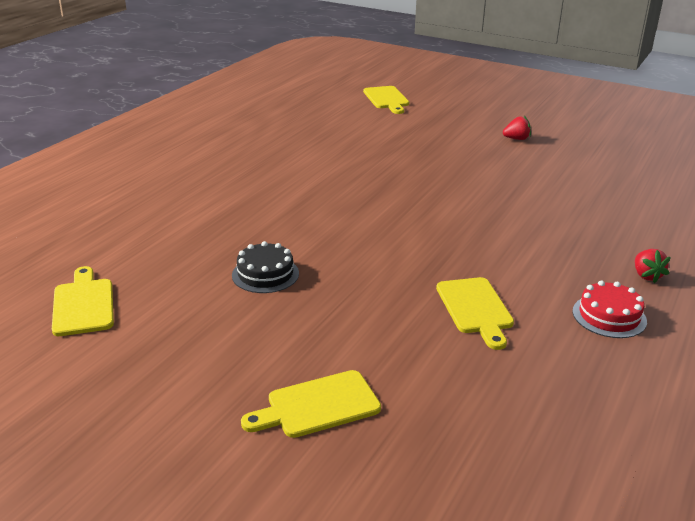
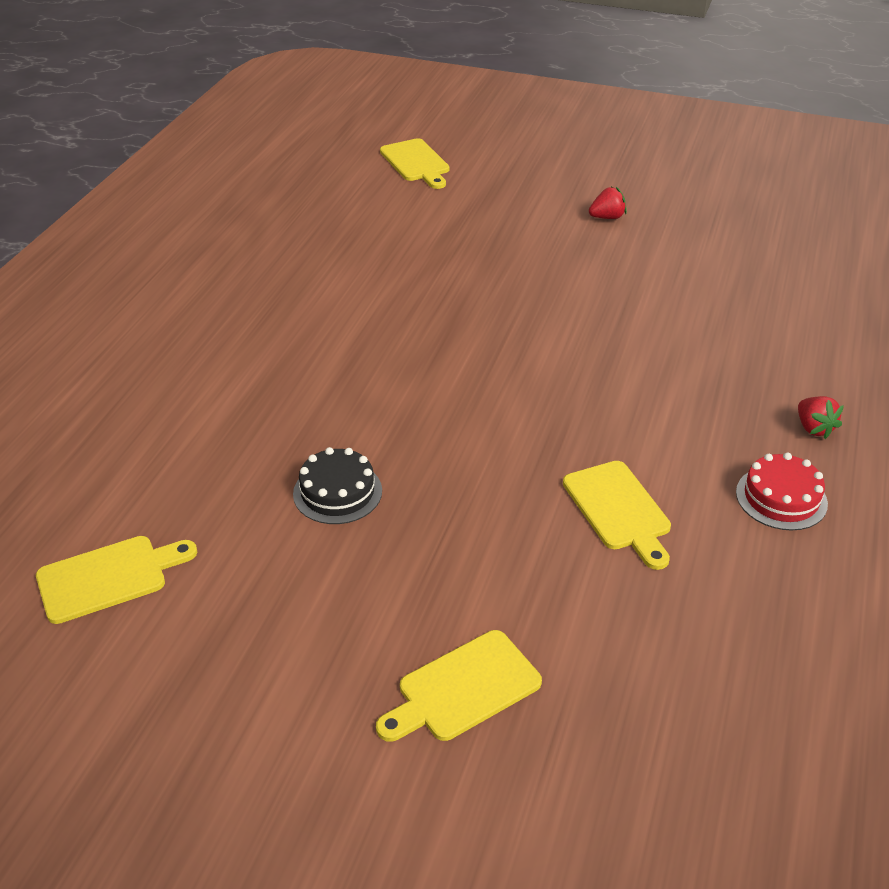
camera: 10 degrees left, 10 degrees up
(83, 304) = (108, 577): yellow cutting board -> yellow cutting board turned 90 degrees clockwise

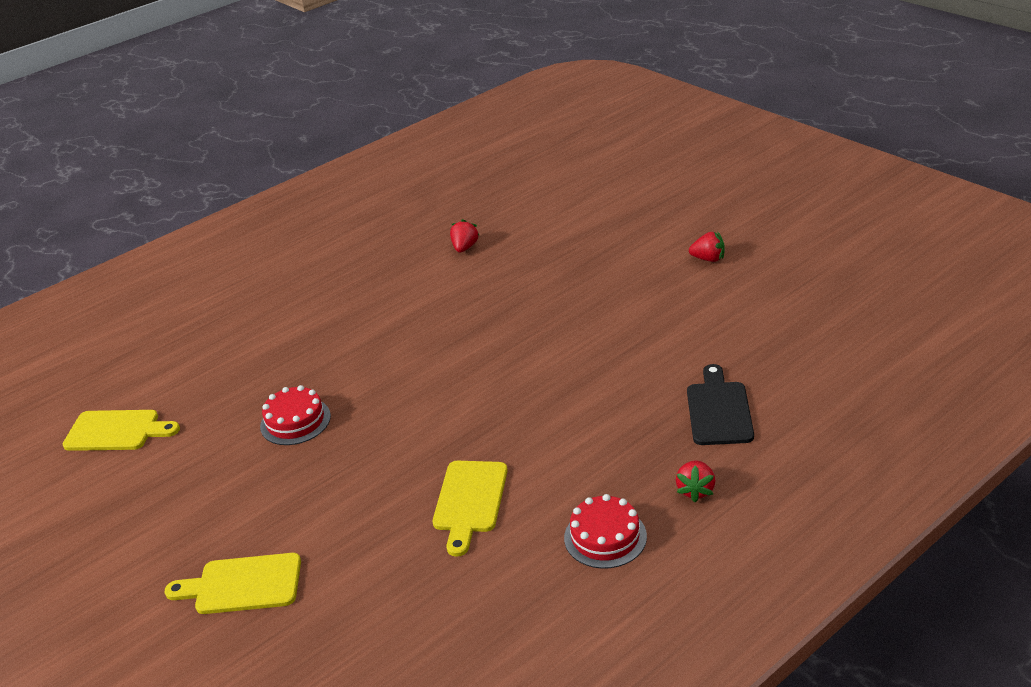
camera: 35 degrees right, 5 degrees down
(337, 492) = (295, 421): black cake -> red cake
(345, 260) = (465, 247): none -> red strawberry
(416, 163) = (596, 177): yellow cutting board -> none
(758, 351) = (718, 410): none -> black cutting board

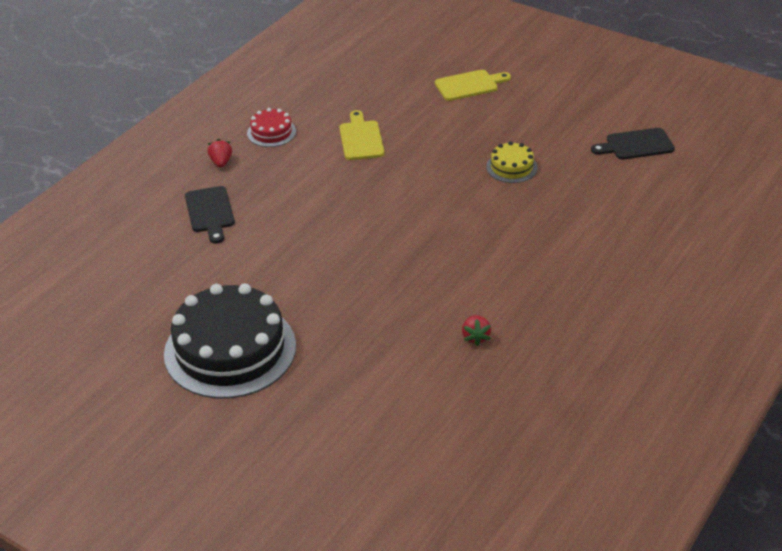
camera: 160 degrees right, 5 degrees up
(117, 431) = (636, 145): yellow cutting board -> black cutting board
(295, 421) = (511, 167): red cake -> yellow cake
(708, 259) = (230, 350): red strawberry -> black cake

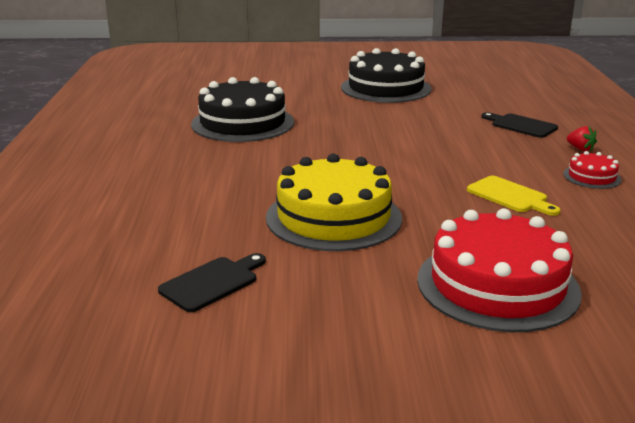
camera: 145 degrees right, 15 degrees down
(469, 85) = (497, 285): yellow cutting board -> red cake
(475, 337) = (242, 123): red strawberry -> black cake
(511, 167) = (333, 217): yellow cake -> yellow cake, size x2.20

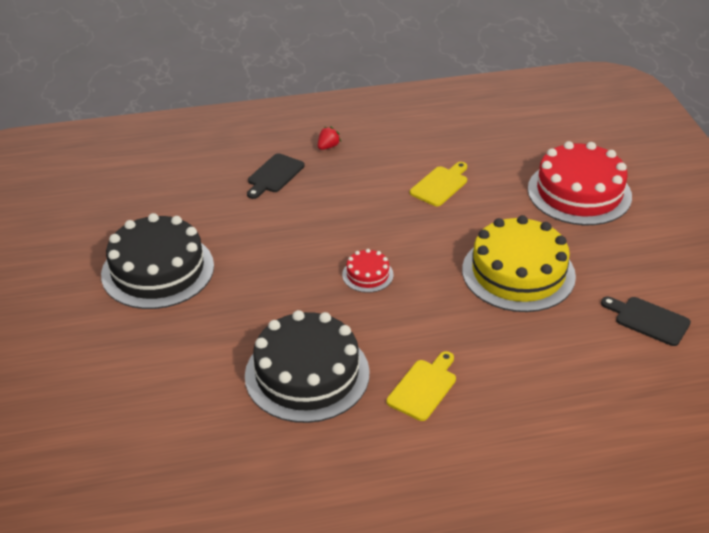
camera: 100 degrees left, 15 degrees up
(197, 158) = (423, 387): none -> yellow cutting board
(591, 177) = (388, 145): red cake -> red cake (367, 275)

